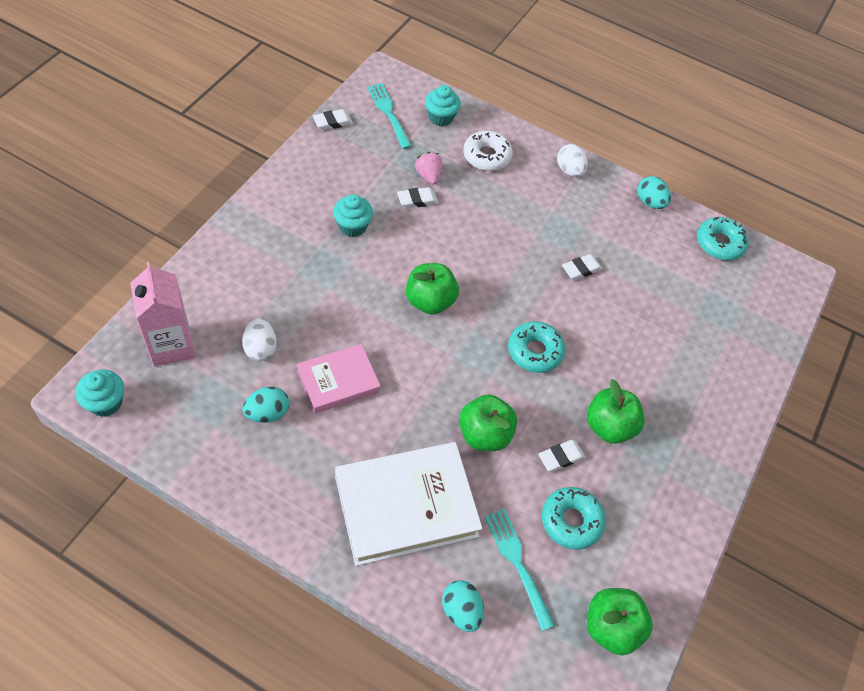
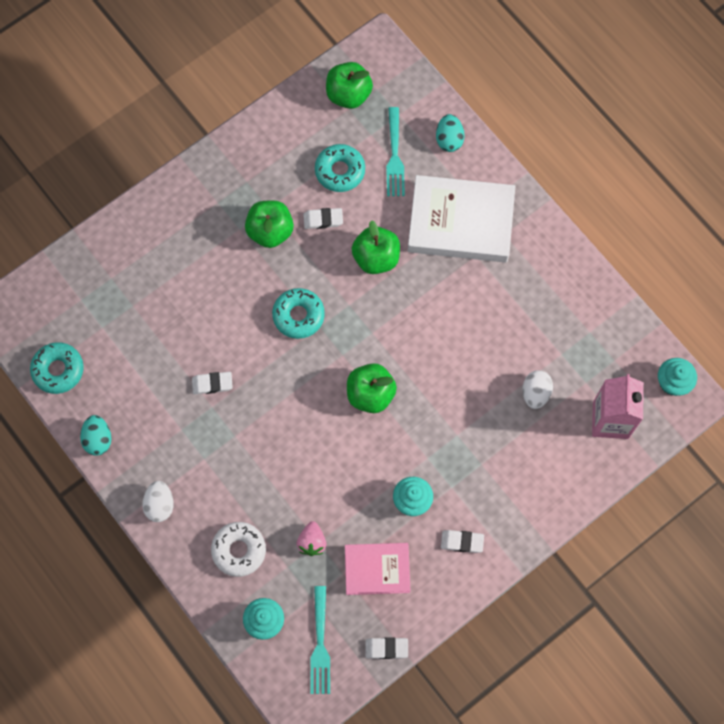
camera: 150 degrees left, 15 degrees up
(267, 413) = (545, 332): turquoise egg -> none
(338, 381) = (479, 341): pink book -> pink book (377, 569)
(417, 200) = (336, 514): white eraser -> white eraser (462, 542)

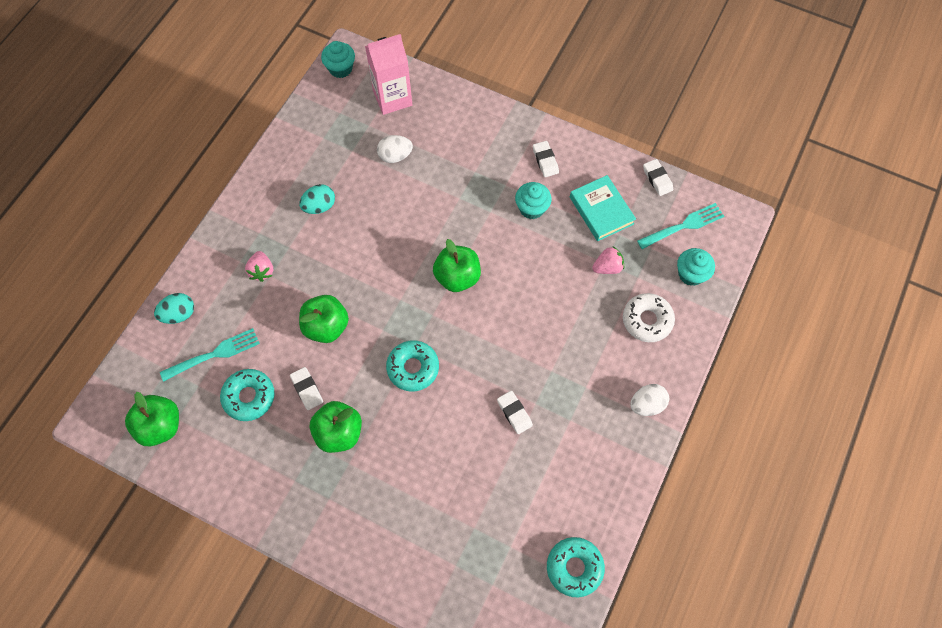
camera: 115 degrees left, 5 degrees down
(98, 439) = (619, 491): turquoise egg -> turquoise egg (319, 206)
(377, 569) = (601, 210): pink book -> turquoise book
(460, 222) = (262, 271): white book -> pink strawberry

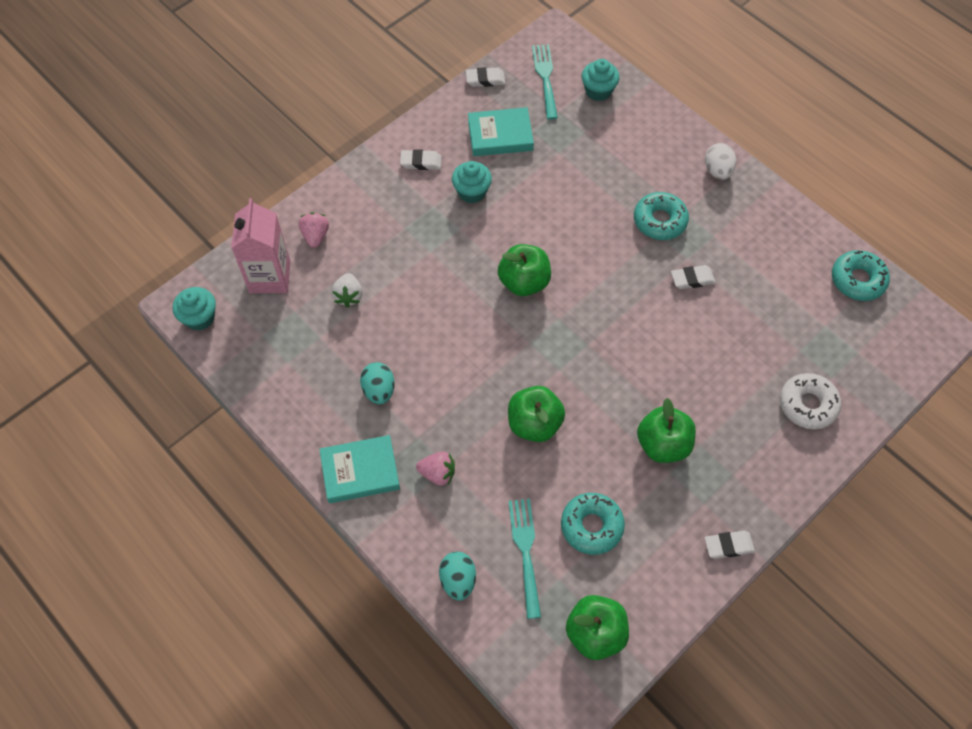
camera: 70 degrees left, 5 degrees down
(248, 218) = (360, 471): none -> turquoise book
(307, 389) = (603, 463): white eraser -> white eraser (728, 546)
(395, 156) = (348, 296): white egg -> white strawberry
(413, 368) = (613, 354): turquoise donut -> turquoise donut (660, 221)
(607, 267) = (565, 152): pink strawberry -> pink strawberry (315, 236)
(647, 320) = (633, 141): white donut -> white donut (807, 405)

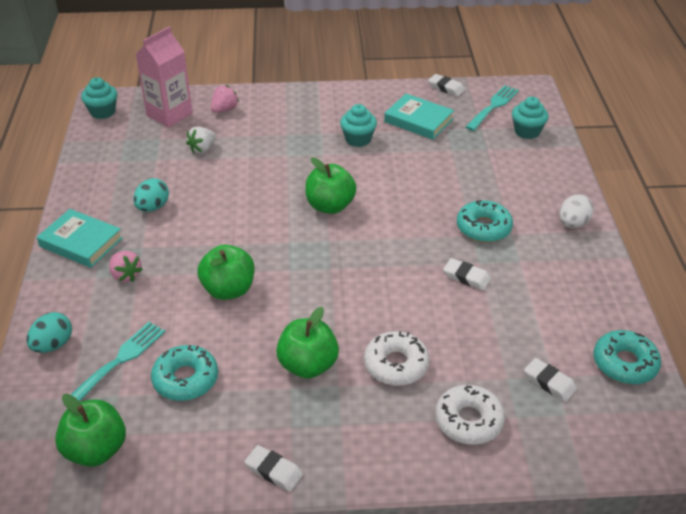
camera: 40 degrees right, 20 degrees down
(421, 162) = (343, 107): white eraser -> white eraser (549, 382)
(720, 396) = (396, 365): none -> white donut

